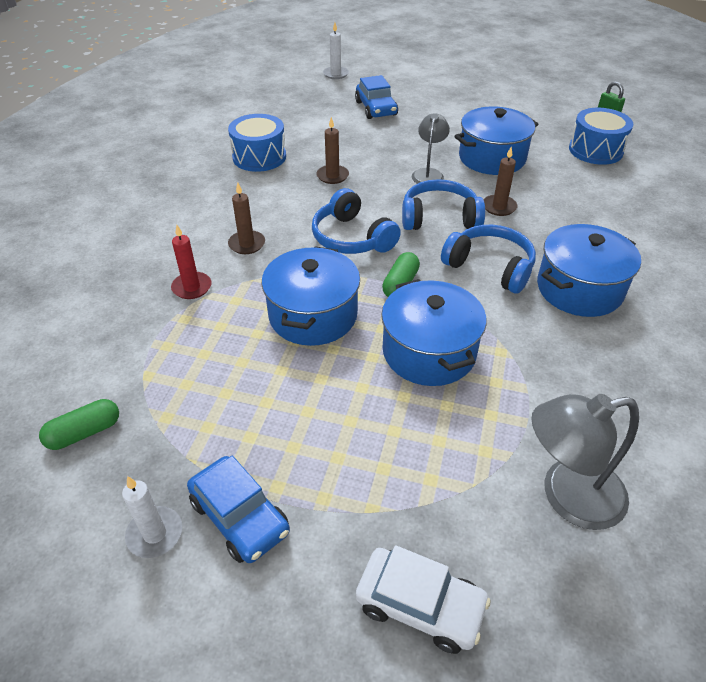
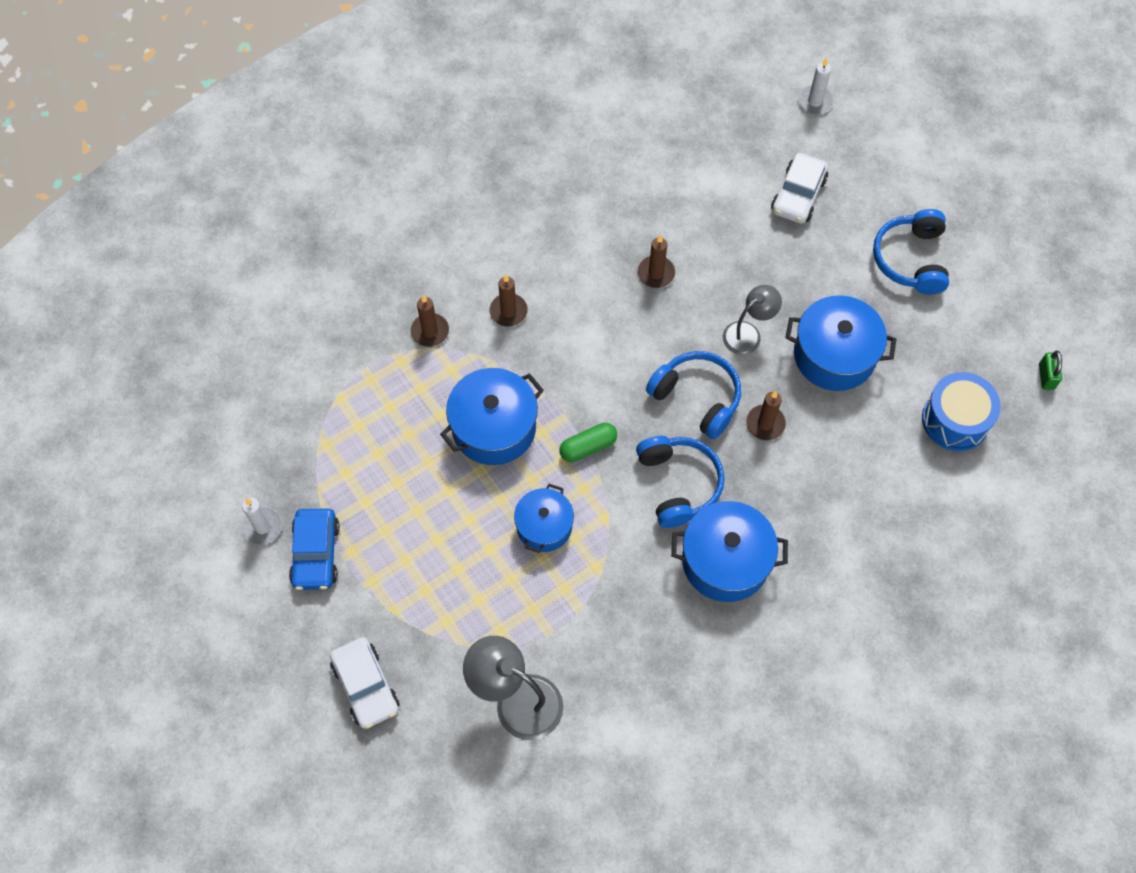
camera: 40 degrees right, 20 degrees up
(84, 432) = (271, 418): green capsule -> none
(192, 287) = (430, 331): red candle -> brown candle
(259, 157) = (613, 197): blue drum -> none
(352, 238) = (599, 366): blue headphones -> blue headphones (911, 259)
(376, 108) = (798, 195): blue car -> white car
(429, 352) = (544, 526): blue pot -> blue pot, size x0.64

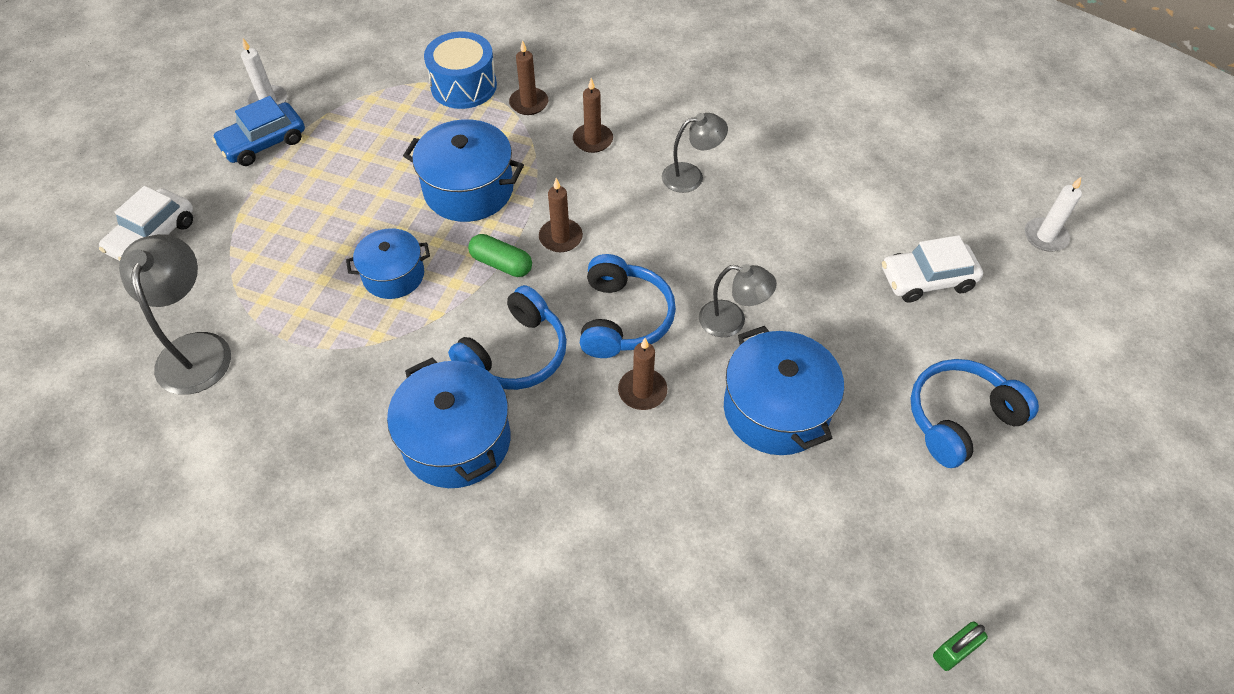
camera: 55 degrees right, 10 degrees down
(598, 270) = (691, 176): none -> grey lamp
(656, 273) = (728, 217): brown candle -> brown candle (560, 237)
(955, 420) = (804, 577): blue drum -> blue drum (464, 86)

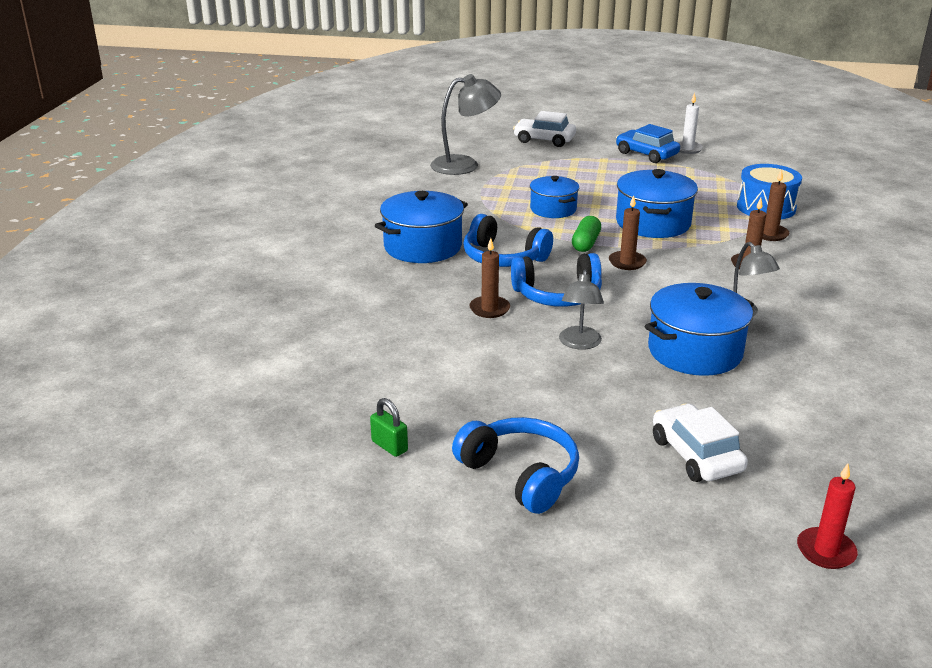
camera: 80 degrees right, 25 degrees down
(776, 409) = (493, 370): blue pot -> blue pot (695, 351)
(953, 651) = (277, 466): green padlock -> green padlock (389, 446)
(1045, 237) = (826, 551): white candle -> red candle

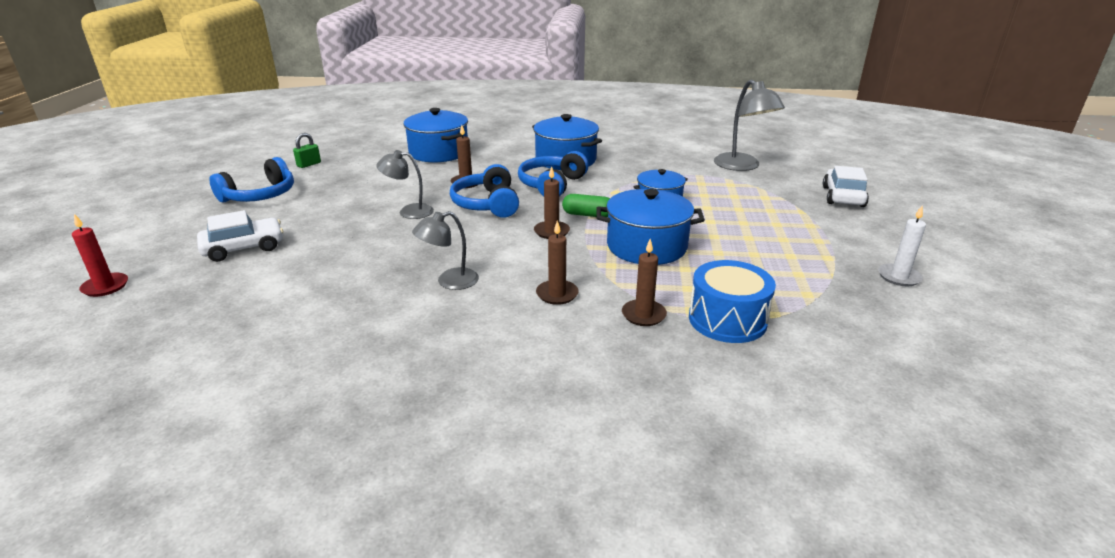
camera: 85 degrees right, 0 degrees up
(646, 154) = (853, 249): blue car -> none
(695, 351) = (385, 255): blue pot -> blue pot (439, 152)

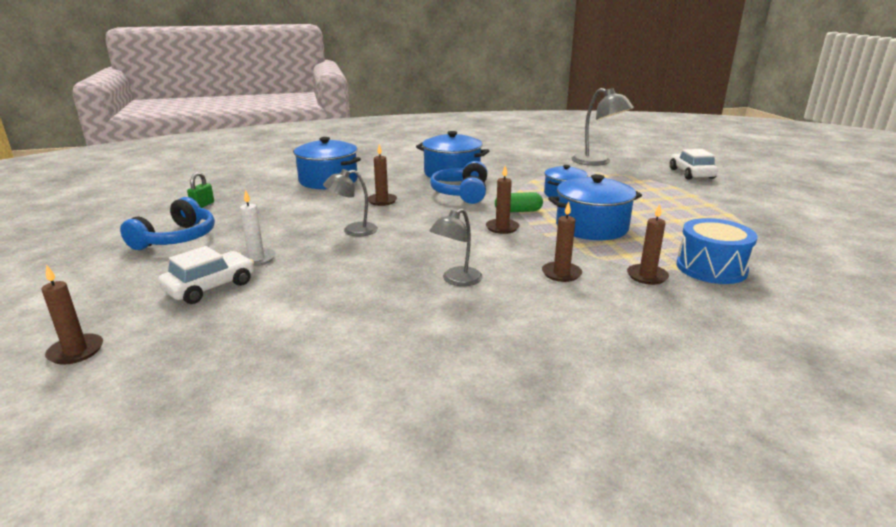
camera: 20 degrees left, 5 degrees down
(105, 287) = (76, 351): red candle -> brown candle
(487, 204) = (421, 215): blue headphones -> none
(899, 277) = (788, 220): white candle -> white candle (256, 259)

